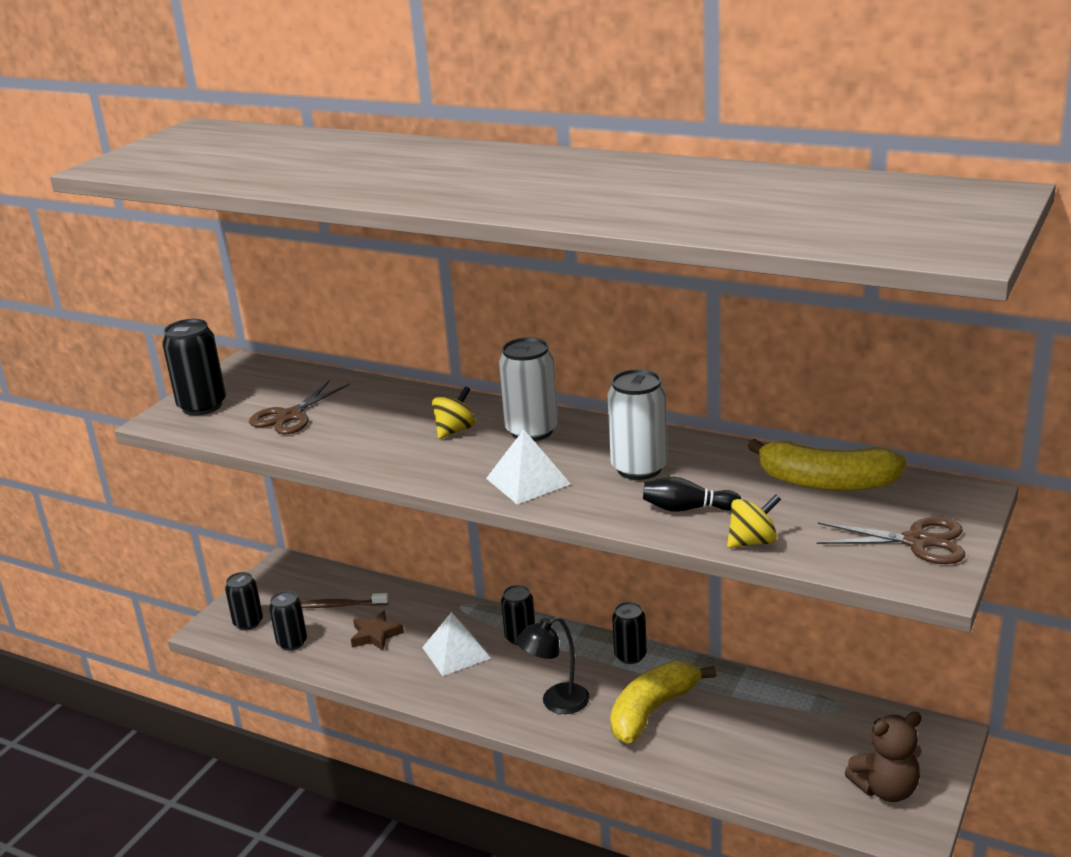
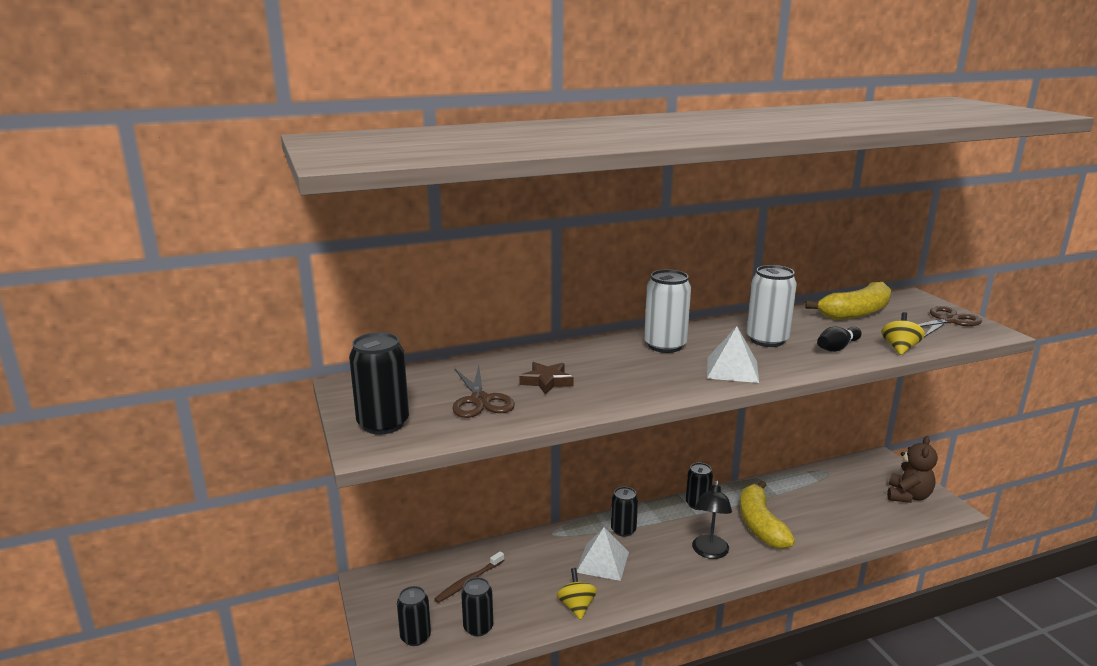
camera: 50 degrees left, 5 degrees down
(375, 635) = (530, 584): brown star -> brown star (546, 381)
(455, 430) = (619, 363): yellow spinning top -> yellow spinning top (576, 606)

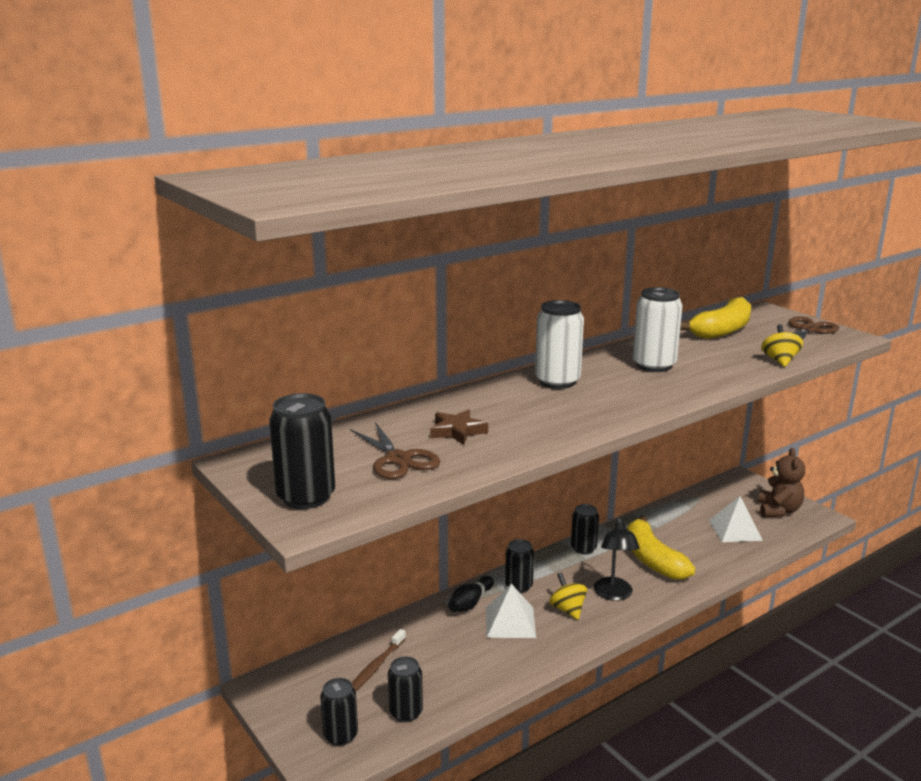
camera: 15 degrees left, 0 degrees up
(576, 606) = (501, 672): yellow spinning top -> yellow spinning top (567, 609)
(732, 369) = (637, 398): white pyramid -> white pyramid (735, 530)
(837, 347) = (723, 366): black bowling pin -> black bowling pin (470, 603)

